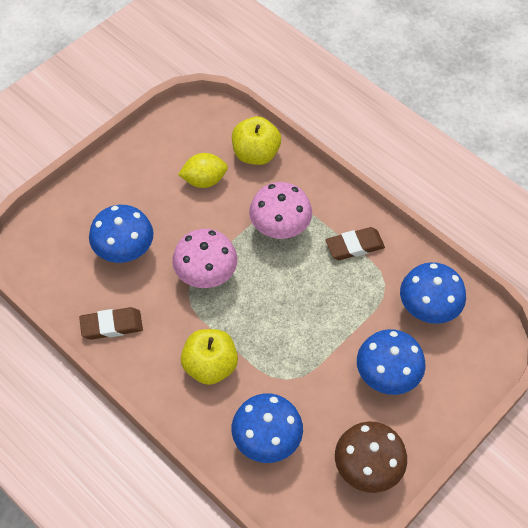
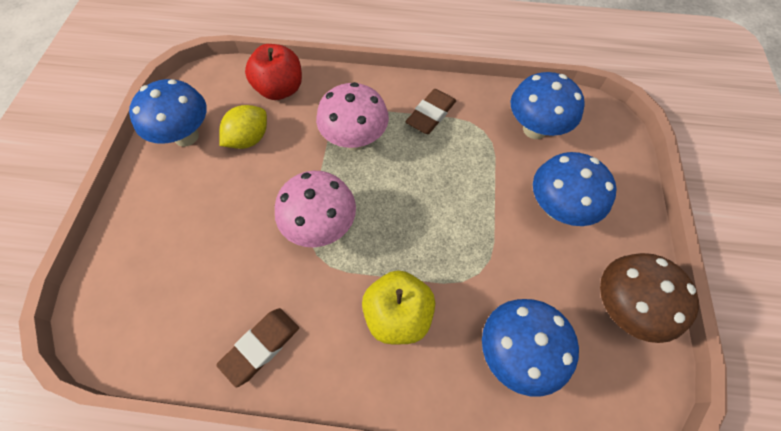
camera: 35 degrees left, 5 degrees up
(124, 252) = (218, 257): blue mushroom -> blue mushroom (186, 136)
(255, 154) = (280, 89): yellow apple -> red apple

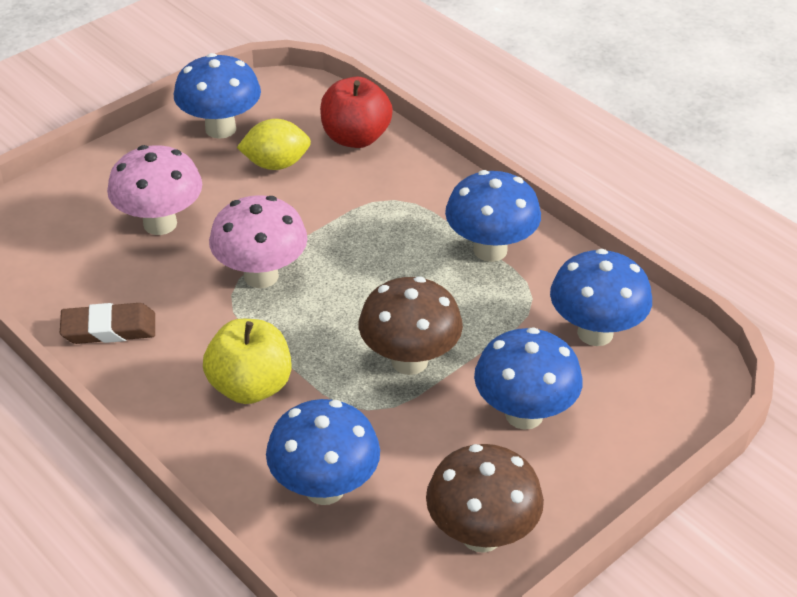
camera: 40 degrees right, 20 degrees down
(355, 140) = (379, 225): pink mushroom -> pink mushroom (160, 224)
(431, 114) = (490, 250): brown eraser -> blue mushroom
(466, 220) = (409, 361): none -> brown mushroom

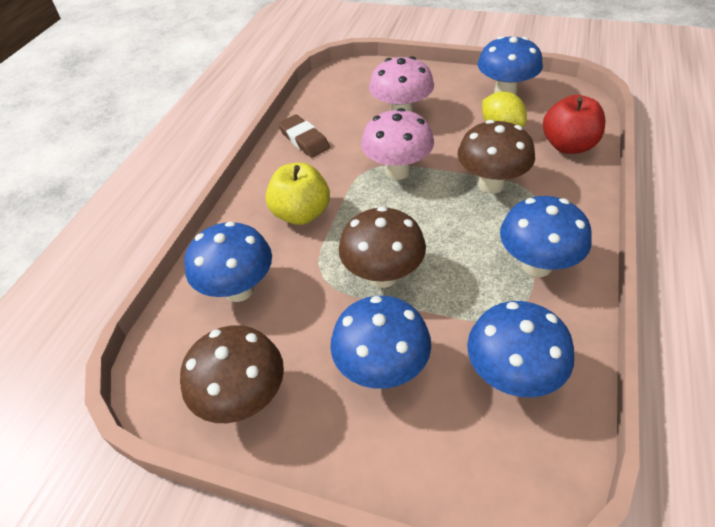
camera: 65 degrees right, 5 degrees up
(356, 219) = (491, 184): none -> brown mushroom

